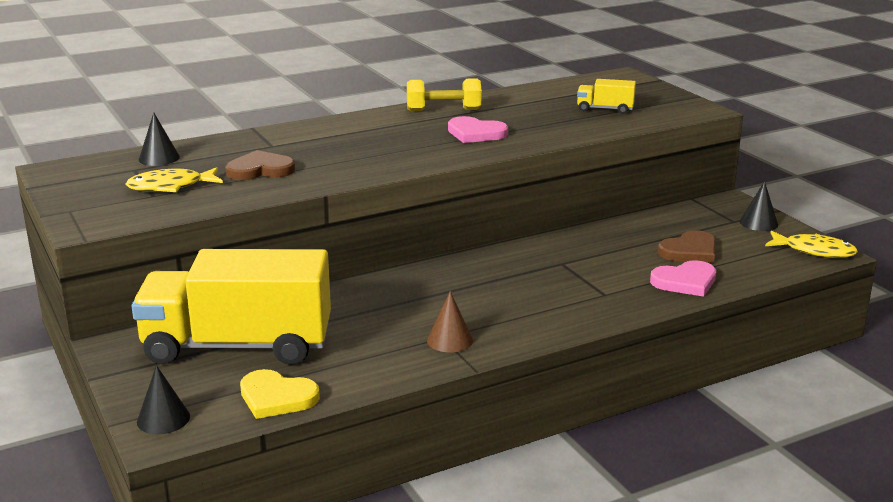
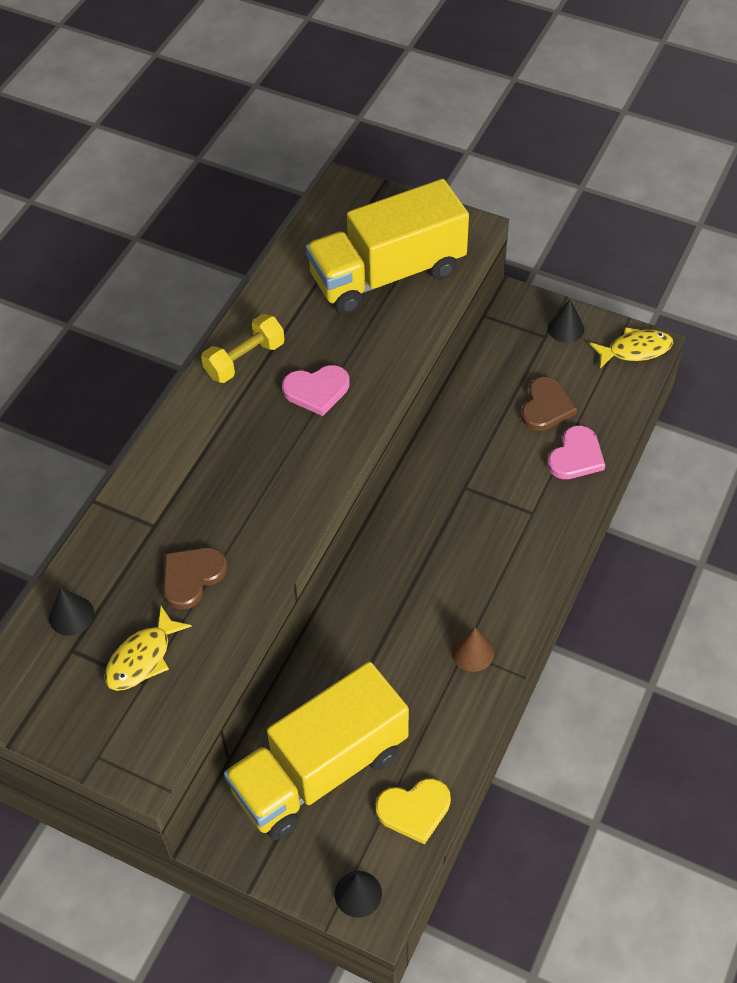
camera: 35 degrees left, 30 degrees up
(605, 109) = (387, 274): yellow truck -> yellow truck, size x2.49

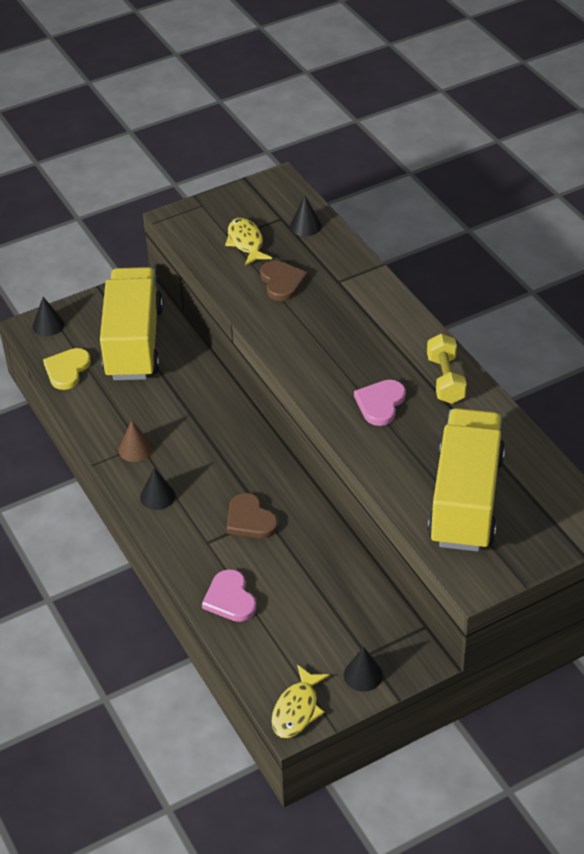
camera: 125 degrees right, 10 degrees down
(515, 589) = (157, 496): none -> black cone
(546, 407) = (293, 609): brown heart -> brown heart (250, 520)

